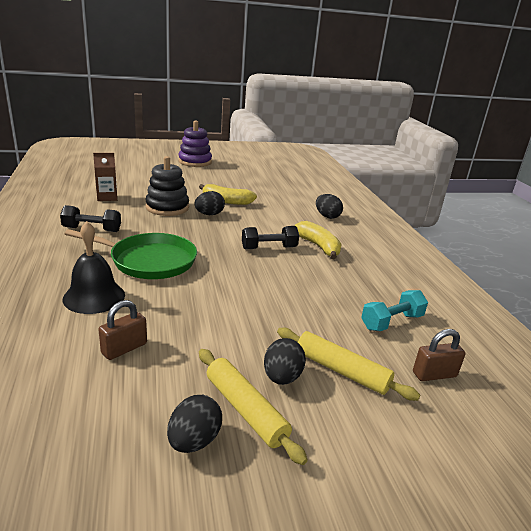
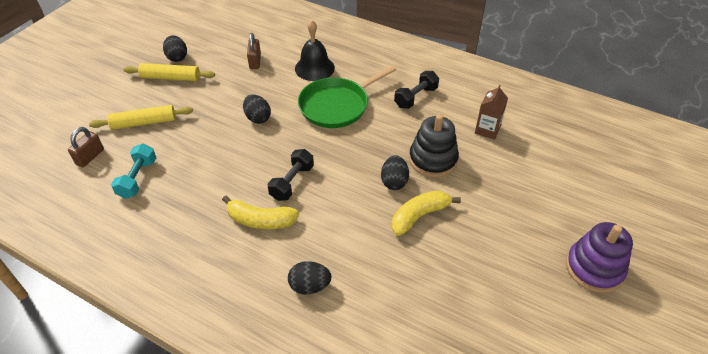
camera: 135 degrees right, 20 degrees up
(282, 377) = (170, 99): black egg -> black egg (258, 118)

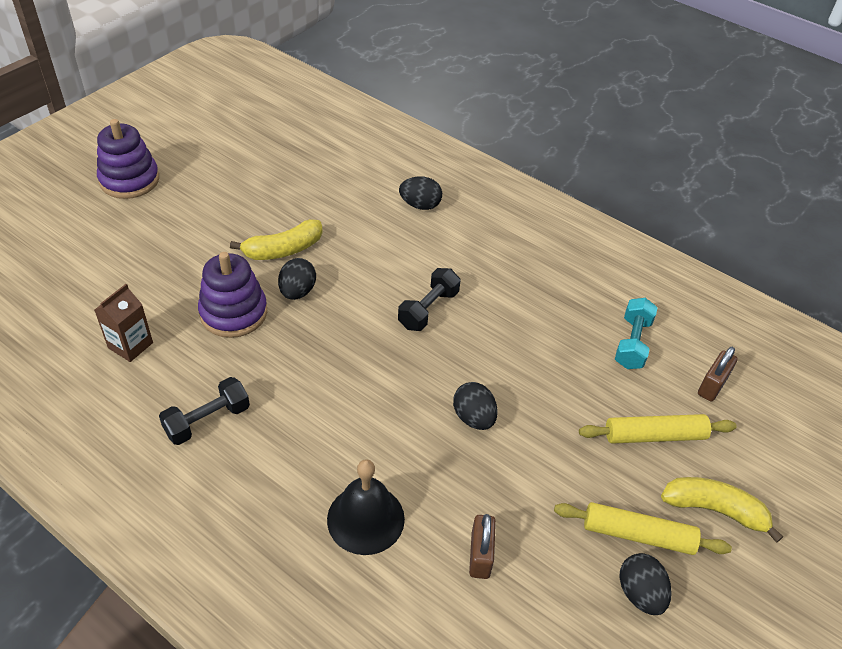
camera: 175 degrees left, 0 degrees up
(260, 220) = (469, 271): yellow banana -> yellow banana (715, 510)
(337, 105) = (343, 424): green pan -> none
(433, 159) = (233, 313): black stacking toy -> purple stacking toy

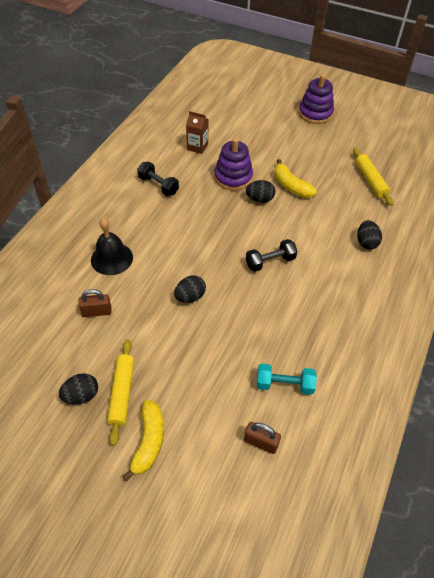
camera: 80 degrees right, 5 degrees up
(428, 309) = (270, 262): black dumbbell -> black dumbbell turned 45 degrees counterclockwise
(654, 435) = (202, 401): yellow rolling pin -> yellow rolling pin (370, 180)

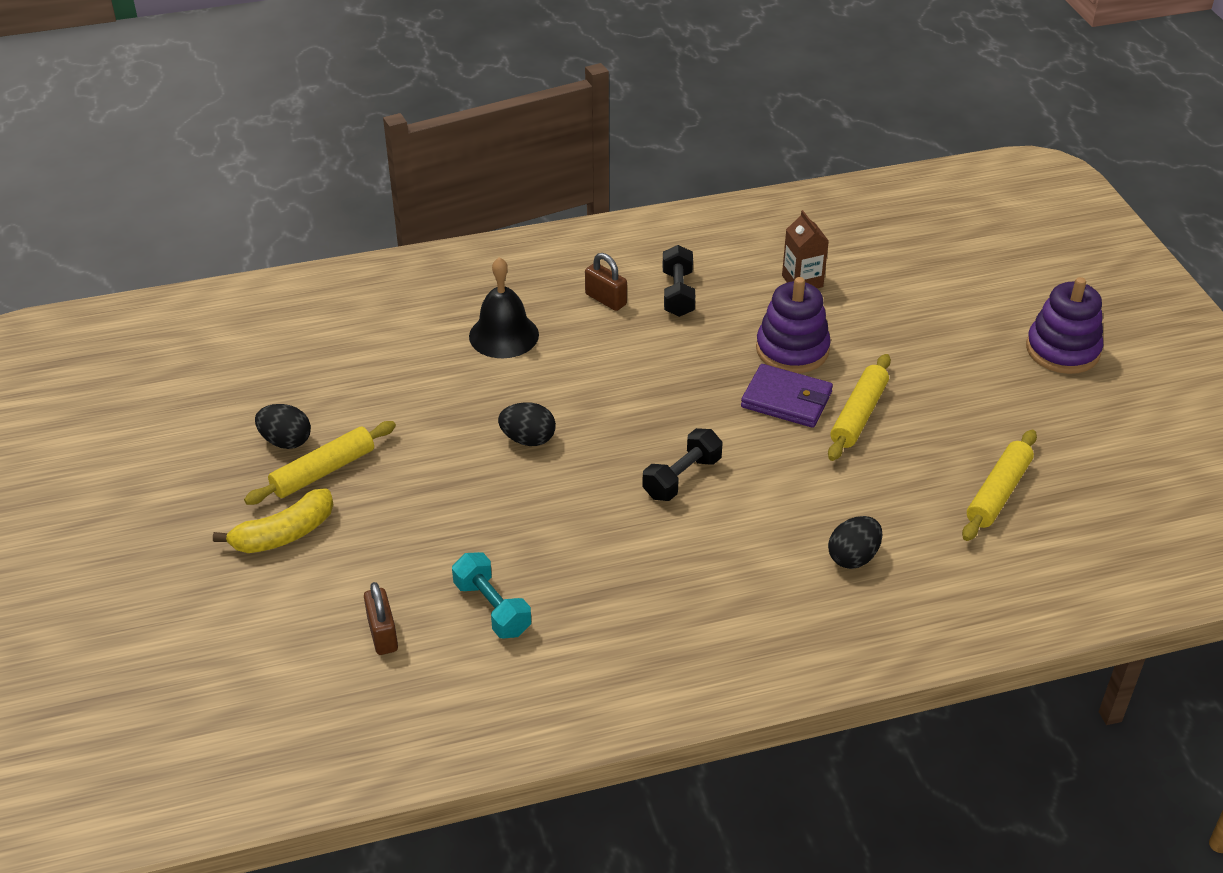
camera: 50 degrees right, 10 degrees down
(97, 312) = (410, 376): brown padlock -> brown padlock (605, 299)
(259, 199) = (786, 400): black egg -> purple wallet
(270, 262) = (682, 478): black dumbbell -> black dumbbell turned 75 degrees counterclockwise
(291, 186) = (858, 415): yellow banana -> yellow rolling pin

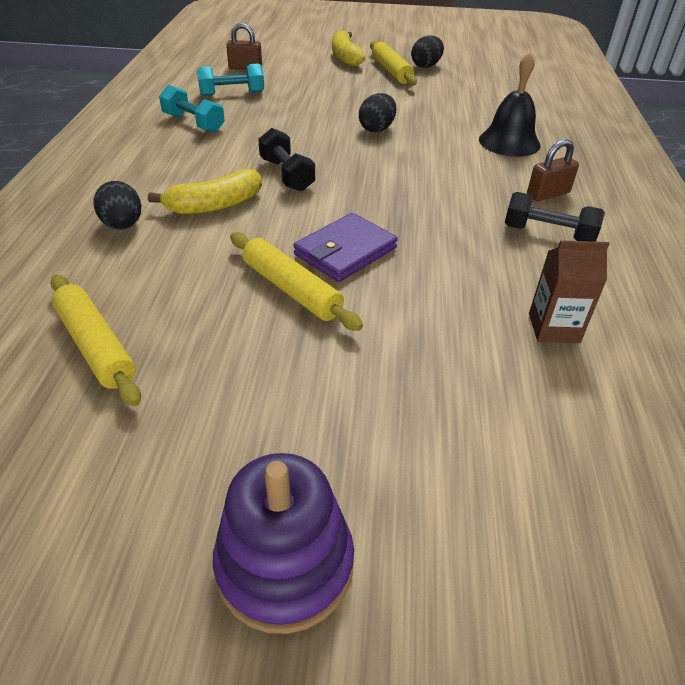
camera: 110 degrees right, 0 degrees up
(606, 607) = (193, 123): none -> turquoise dumbbell
(775, 508) = (215, 205): none -> yellow banana
(792, 350) = (422, 279): purple stacking toy -> none

